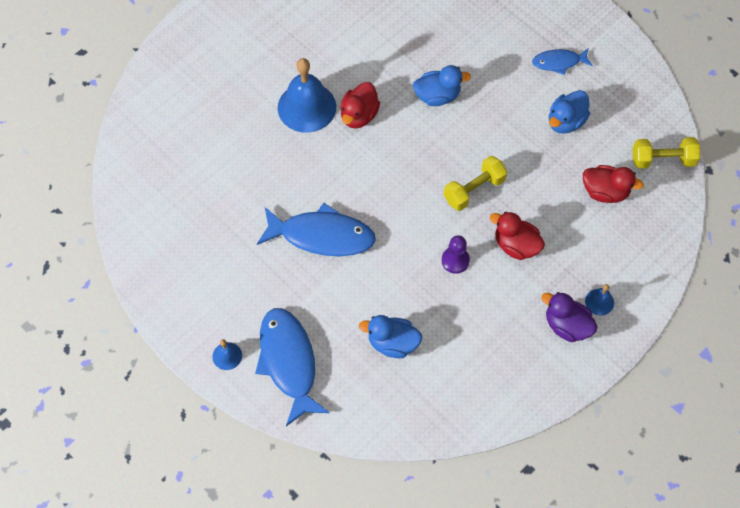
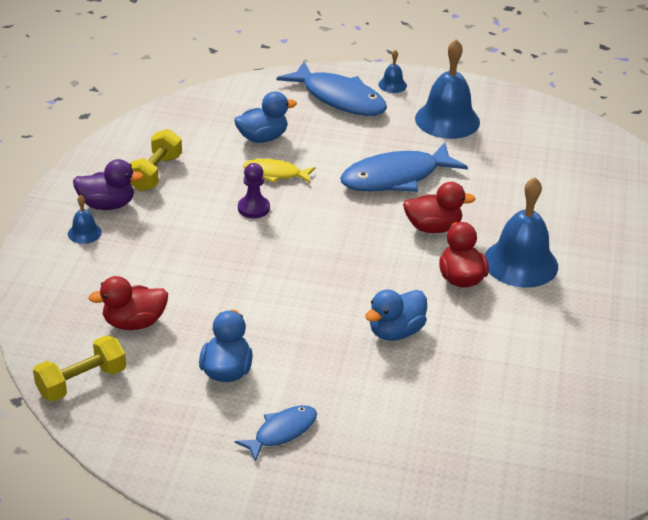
camera: 145 degrees right, 25 degrees down
(222, 281) = (447, 120): none -> blue bell
(412, 291) = (275, 174): none -> yellow fish
(474, 190) = (281, 267): yellow dumbbell -> yellow dumbbell (155, 173)
(516, 245) = (201, 241): red duck -> red duck (433, 227)

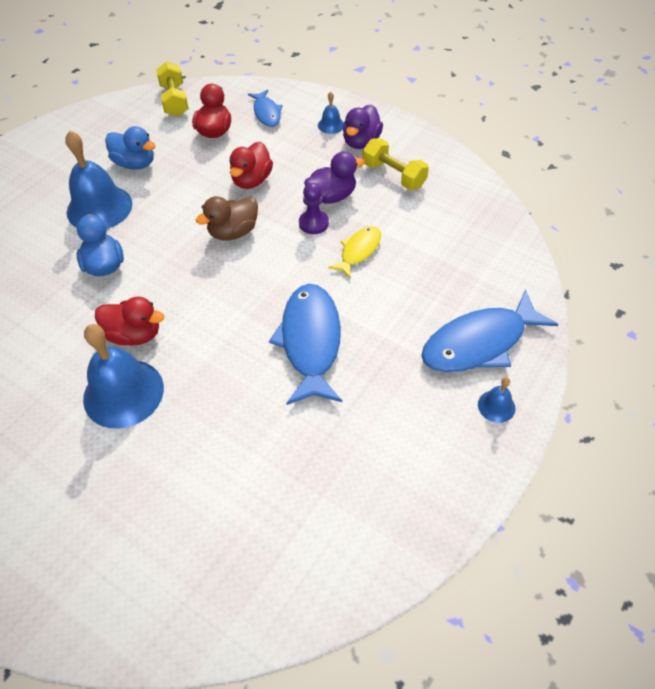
camera: 115 degrees right, 15 degrees up
(207, 205) = (332, 196): none -> purple duck
(262, 138) = (423, 258): blue duck -> none
(282, 432) = (60, 175): blue fish -> blue fish (266, 113)
(296, 257) = (233, 232): none -> brown duck
(433, 227) = (216, 342): red duck -> red duck (252, 180)
(447, 120) = (400, 434): blue bell -> blue bell (99, 207)

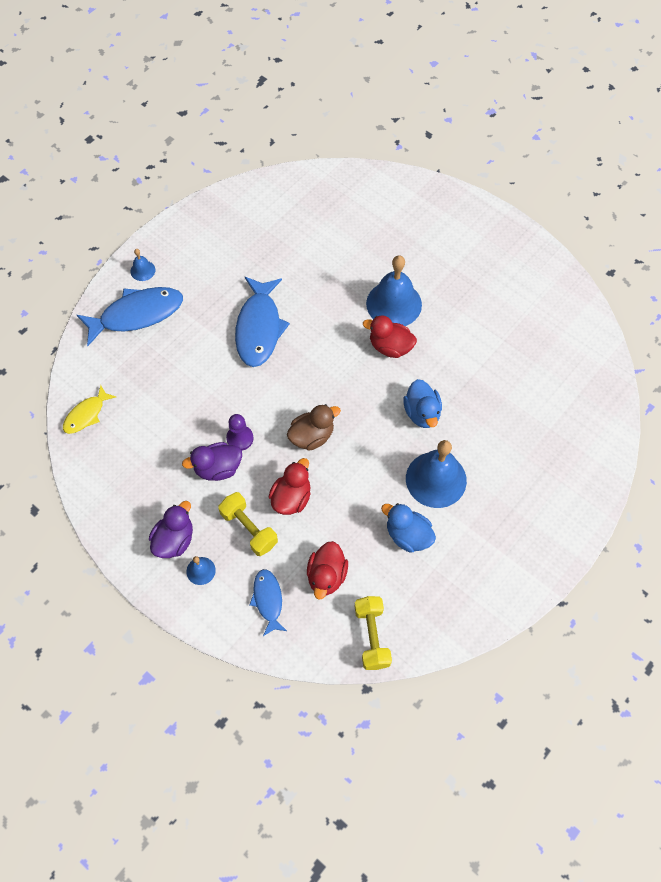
camera: 175 degrees left, 10 degrees up
(358, 251) = (206, 404): yellow fish -> yellow fish (86, 414)
(393, 175) = (154, 488): yellow dumbbell -> yellow dumbbell (249, 529)

